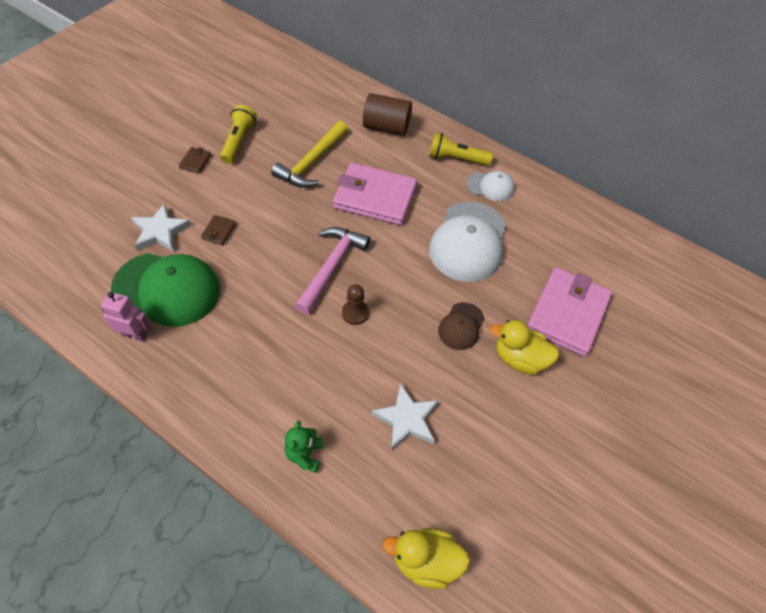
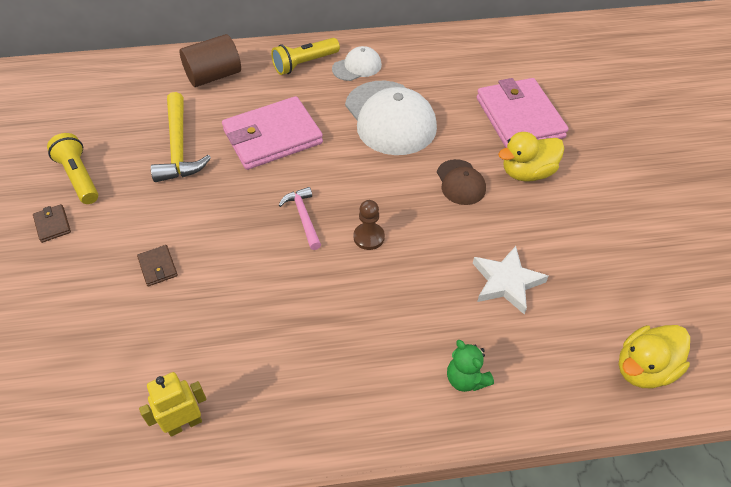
camera: 40 degrees left, 5 degrees down
(135, 335) = (184, 424): pink robot -> yellow robot
(160, 231) = (93, 313): white star -> none
(167, 289) = (167, 357): green cap -> none
(331, 267) = (303, 217): pink hammer -> pink hammer, size x0.59

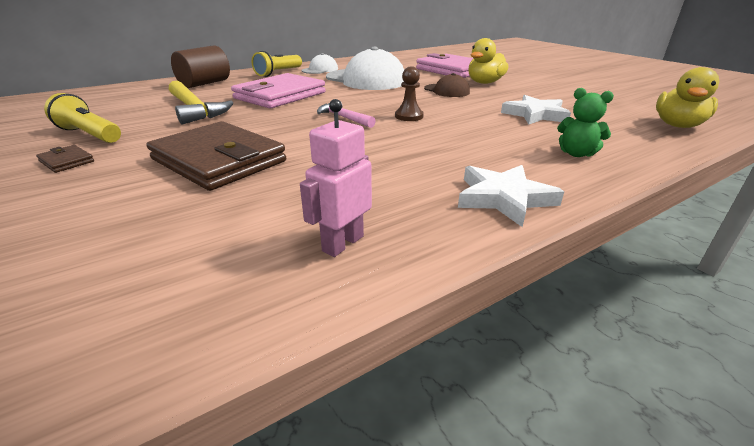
camera: 25 degrees left, 20 degrees down
(158, 267) = (219, 160): brown wallet -> brown wallet, size x2.48
(184, 424) = (342, 243): yellow robot -> pink robot
(335, 420) = (504, 198): none -> white star

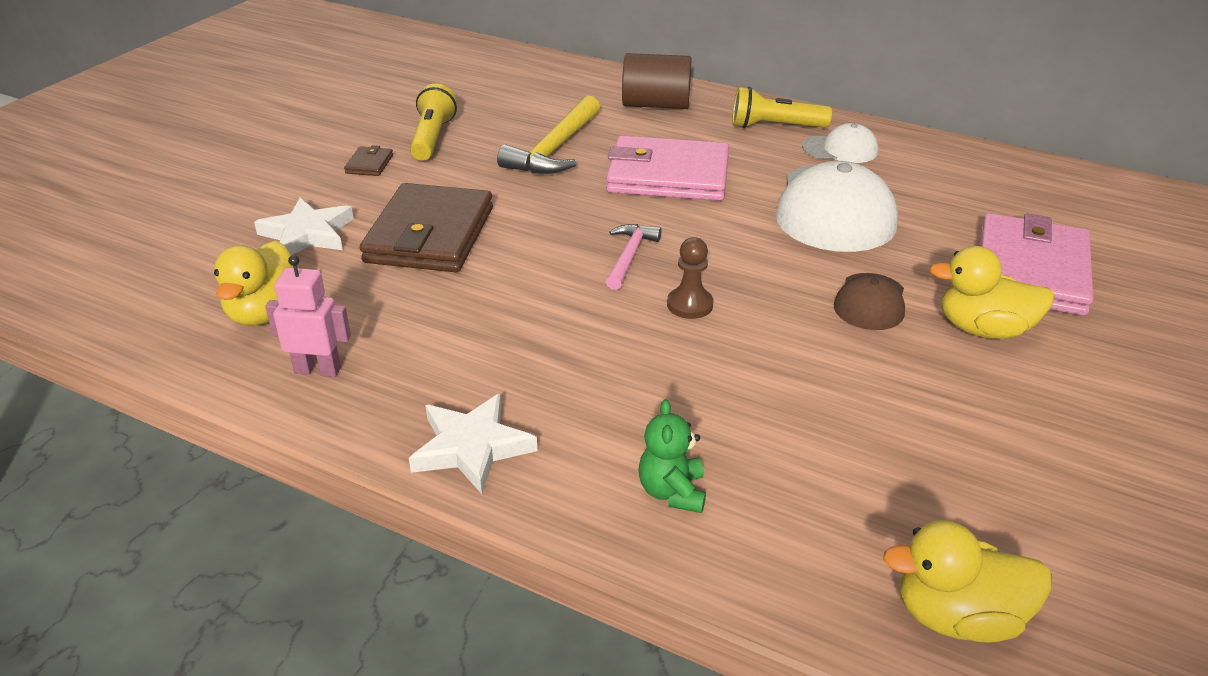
camera: 60 degrees right, 5 degrees up
(206, 256) = (265, 313): none -> yellow duck
(535, 114) = (833, 425): white star -> white star (307, 234)

